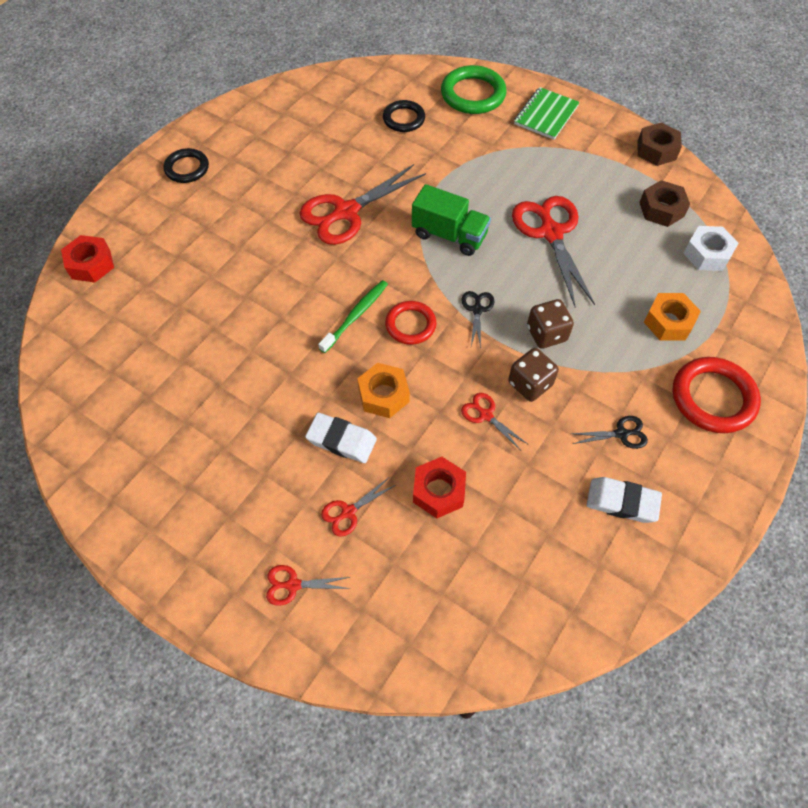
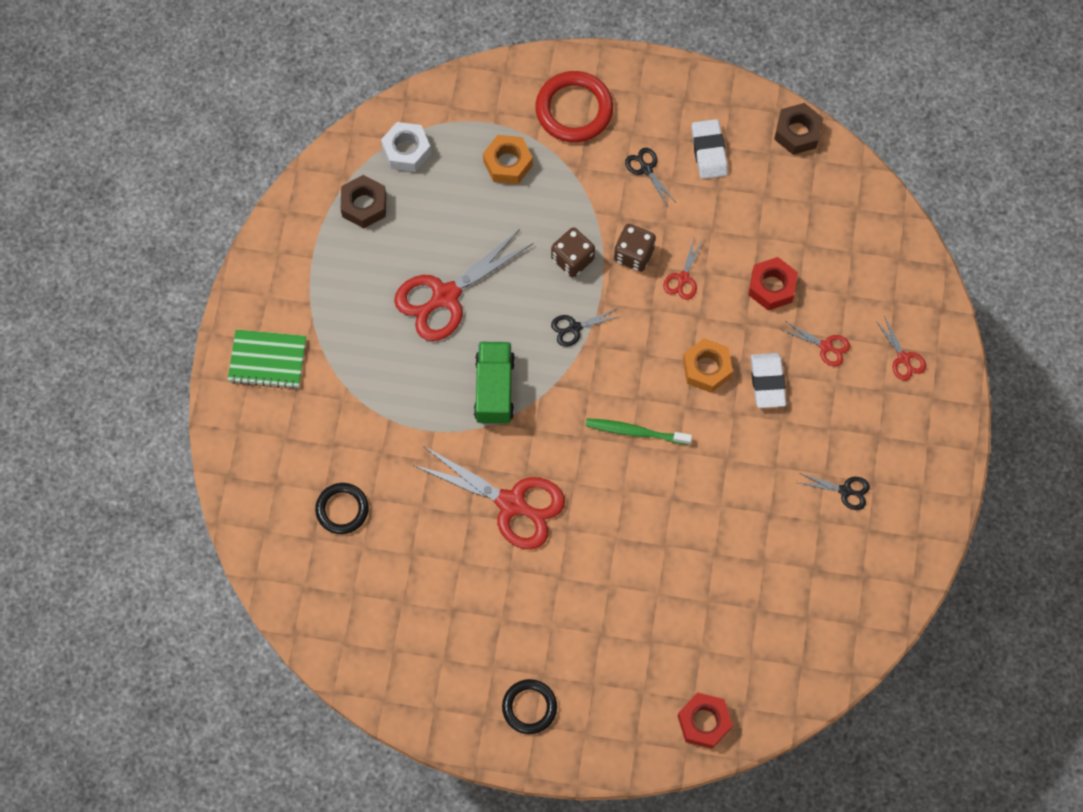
camera: 115 degrees left, 10 degrees up
(196, 457) = (845, 491): none -> black scissors
(410, 325) = (621, 379): red ring -> none
(473, 94) = (266, 451): green ring -> none
(656, 150) = (276, 232): brown nut -> brown nut (797, 133)

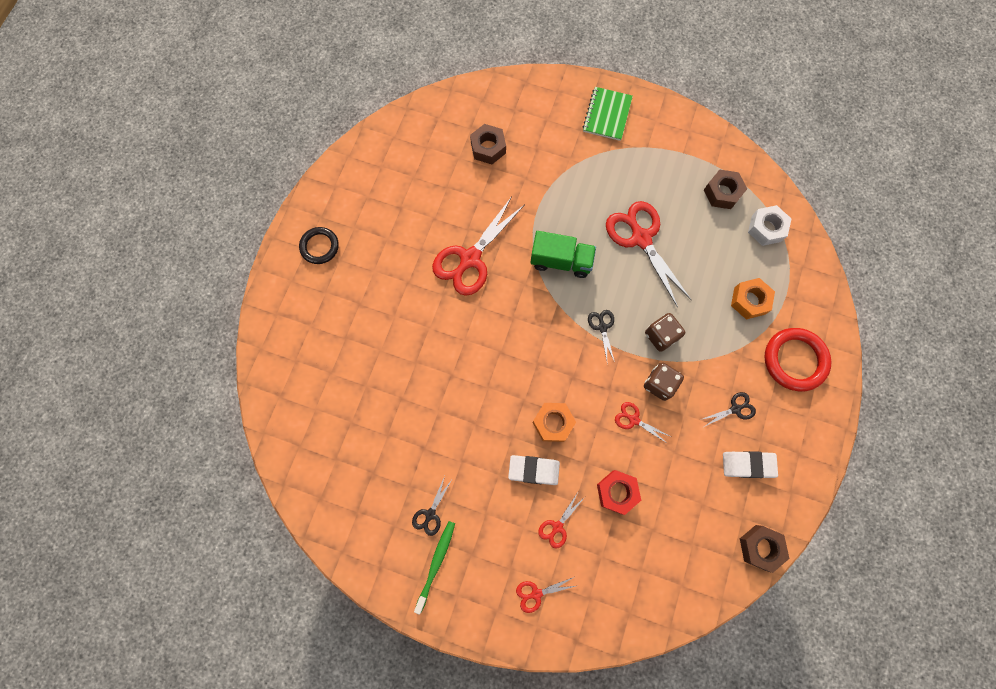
camera: 100 degrees right, 5 degrees up
(342, 509) = (488, 148): black ring -> brown nut
(635, 432) = (510, 357): green toothbrush -> green toothbrush (436, 563)
(704, 722) = (277, 364): red nut -> none

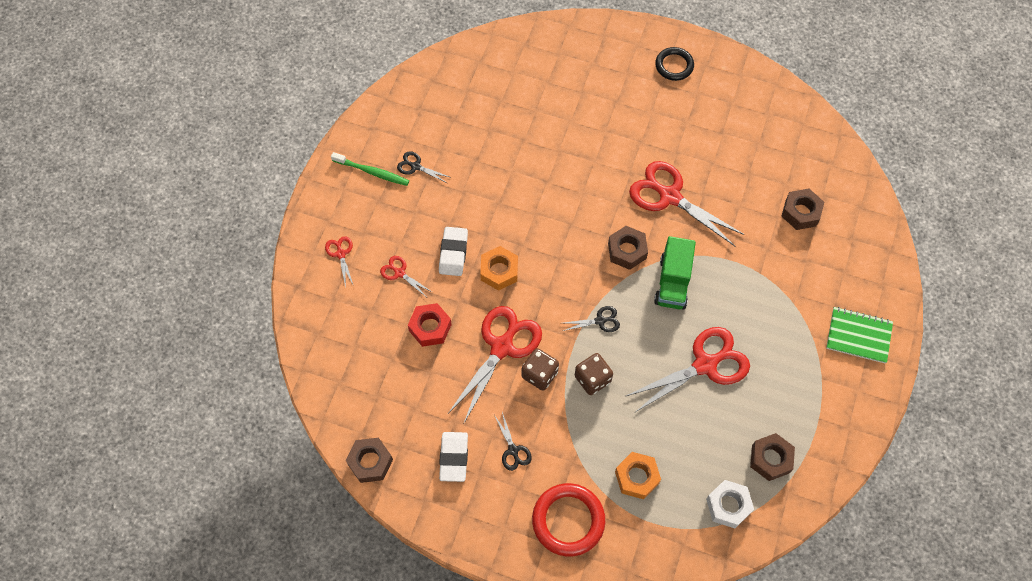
camera: 90 degrees right, 10 degrees down
(529, 300) = (627, 251): none -> brown nut
(633, 419) = (502, 347): red scissors -> red scissors, size x2.16

